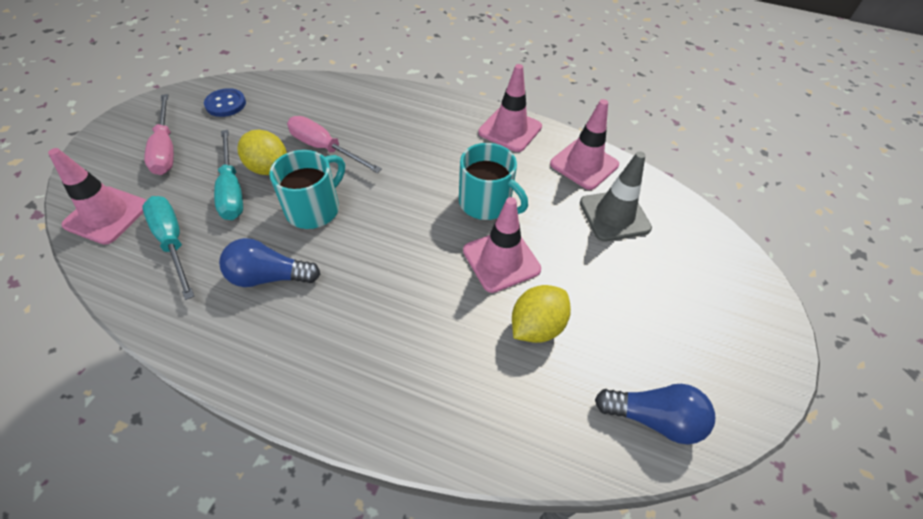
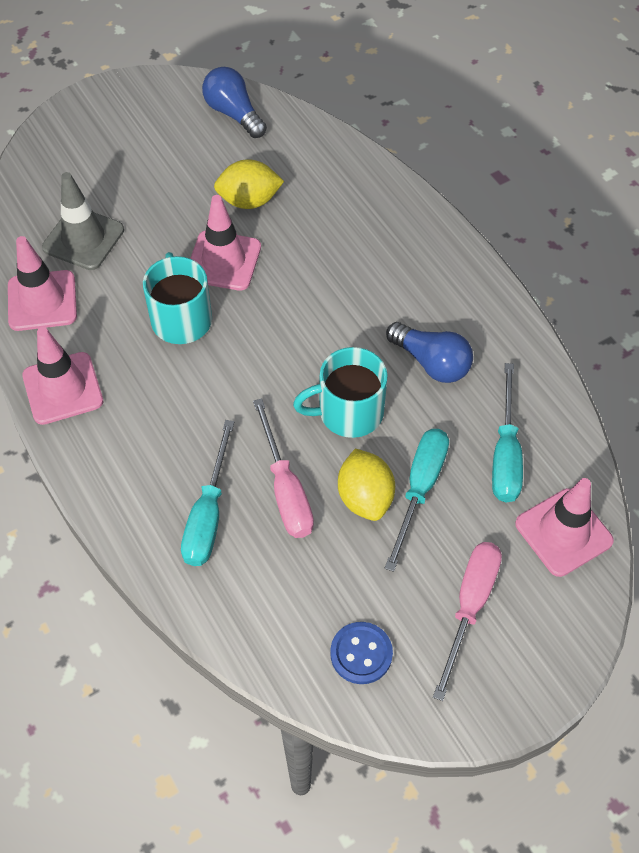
camera: 140 degrees left, 5 degrees up
(362, 117) = (208, 514): none -> turquoise screwdriver

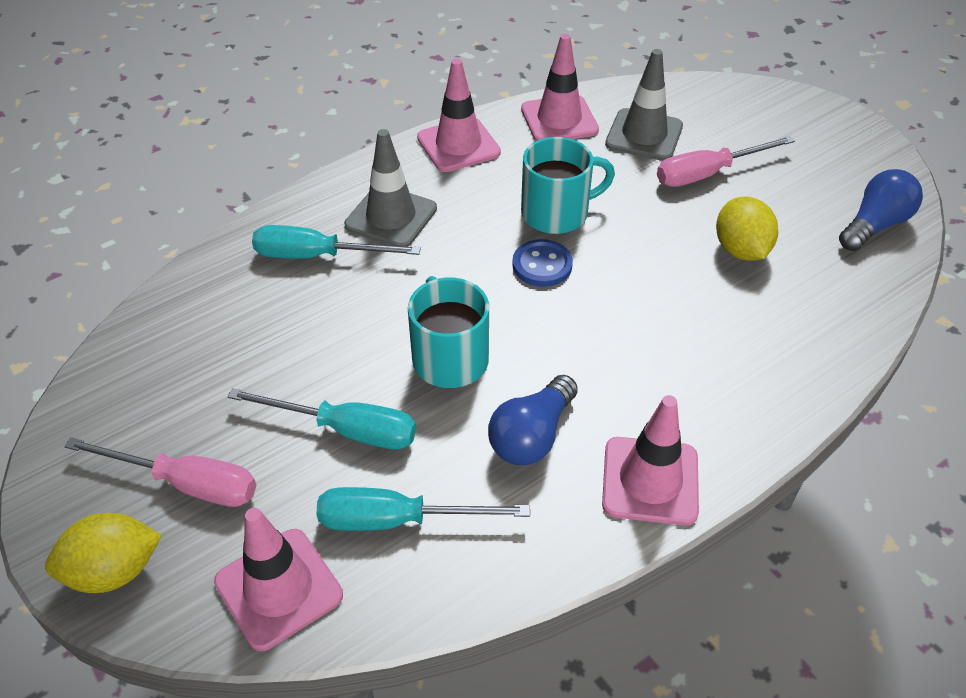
camera: 85 degrees right, 10 degrees down
(162, 451) = (391, 217): none -> grey traffic cone
(223, 261) = (644, 237): pink traffic cone -> pink traffic cone (650, 481)
(285, 489) = (346, 311): pink screwdriver -> pink screwdriver (708, 173)
(361, 654) = (145, 385): blue button -> blue button (542, 265)
(365, 497) = (335, 379): yellow lemon -> yellow lemon (114, 571)

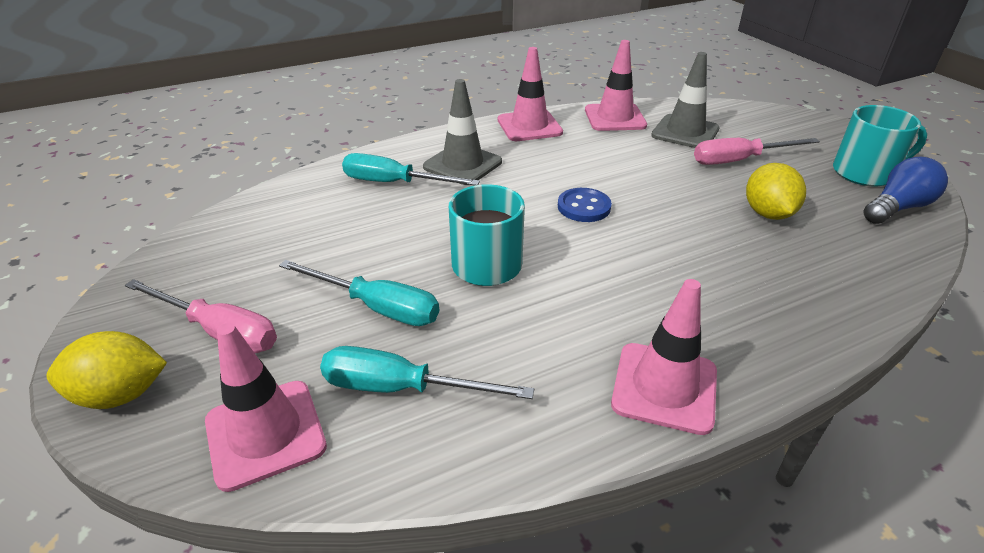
camera: 10 degrees right, 10 degrees down
(532, 436) = (550, 333): blue light bulb -> none
(557, 213) = (603, 174): turquoise mug -> turquoise mug (865, 173)

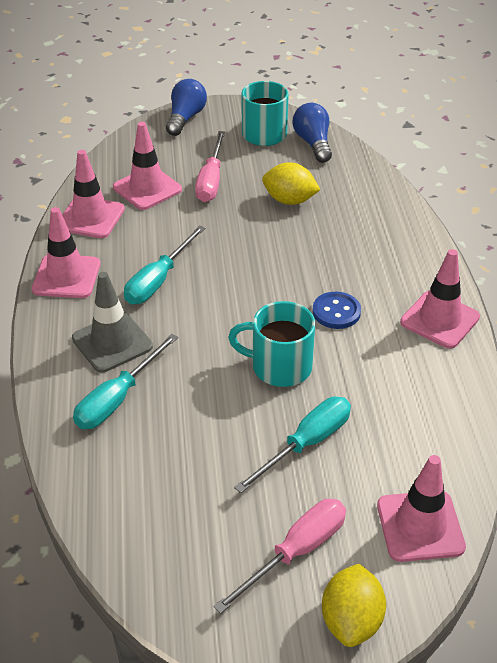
camera: 70 degrees left, 5 degrees up
(402, 388) = (400, 444): turquoise screwdriver -> turquoise screwdriver (158, 280)
(584, 207) = (229, 288): blue button -> blue button (336, 312)
(685, 132) = (147, 188): grey traffic cone -> pink traffic cone
(819, 125) = (185, 118): none -> blue light bulb

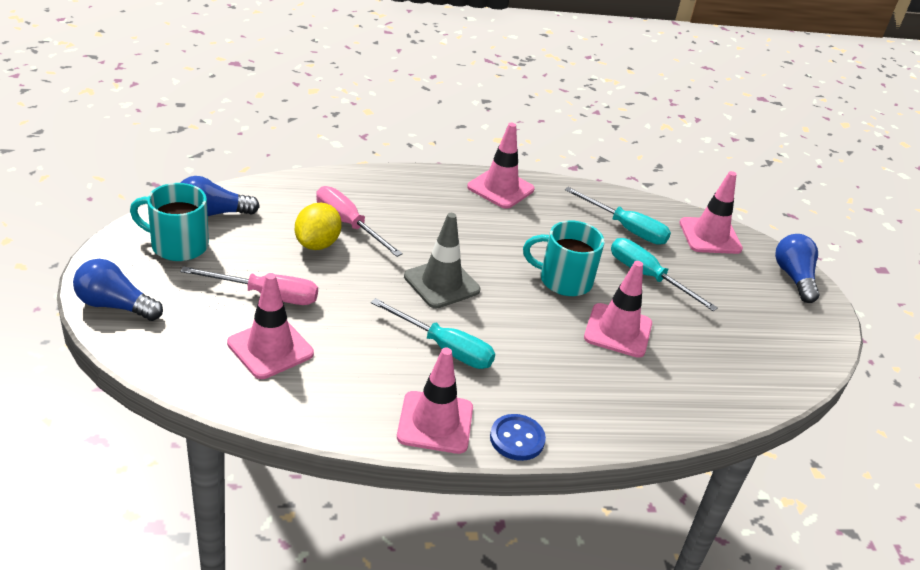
camera: 95 degrees left, 5 degrees down
(90, 217) = (322, 400): pink traffic cone -> pink traffic cone (618, 331)
(112, 342) = (541, 386): grey traffic cone -> grey traffic cone (441, 283)
(118, 398) = (616, 384): turquoise screwdriver -> turquoise screwdriver (626, 228)
(279, 366) = (563, 280): turquoise mug -> turquoise mug turned 90 degrees clockwise
(296, 552) = (749, 295): pink screwdriver -> pink screwdriver (348, 224)
(336, 312) = (492, 239): blue button -> blue button (517, 439)
(351, 620) = (794, 277): yellow lemon -> blue light bulb

